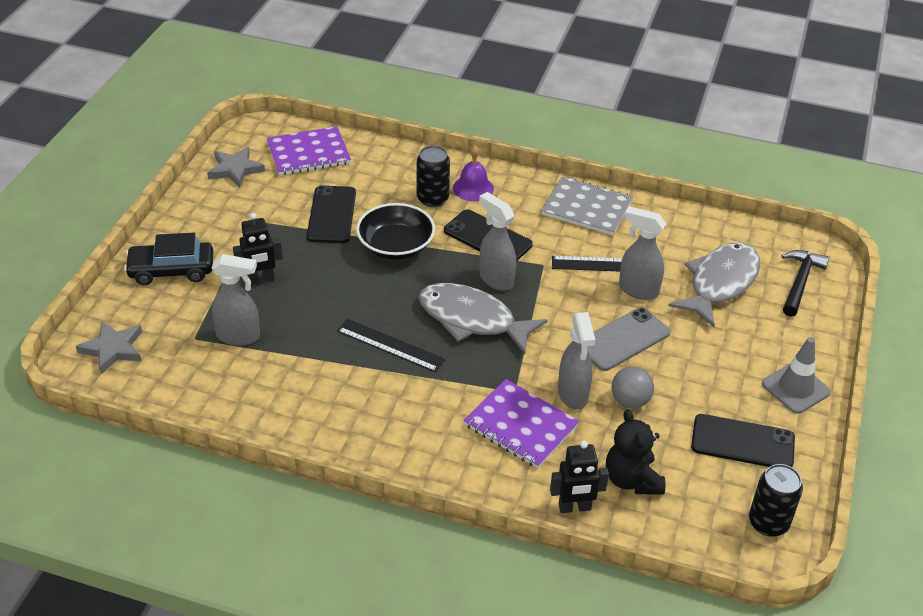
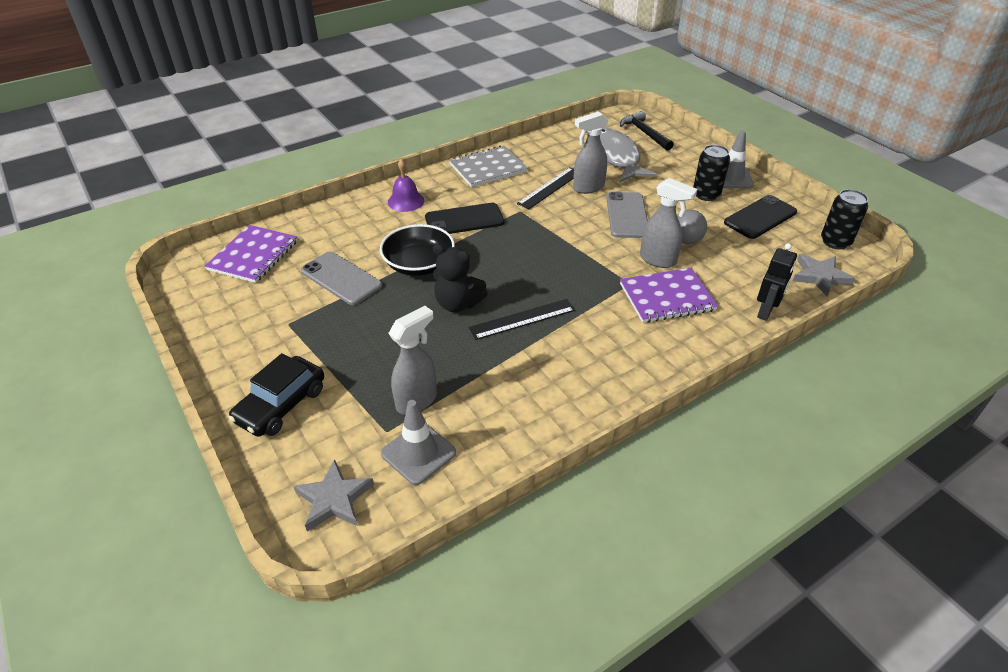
camera: 50 degrees left, 0 degrees up
(188, 367) = (418, 453): none -> grey traffic cone
(235, 169) = (211, 304): grey star -> grey star (820, 277)
(260, 280) = (364, 354): black robot -> none
(331, 215) = (341, 278): black phone -> grey phone
(432, 199) = (392, 223): black can -> black can (706, 194)
(472, 319) = (539, 267): grey fish -> none
(496, 279) = (510, 237): grey spray bottle -> none
(632, 480) = (758, 275): black teddy bear -> black teddy bear (458, 304)

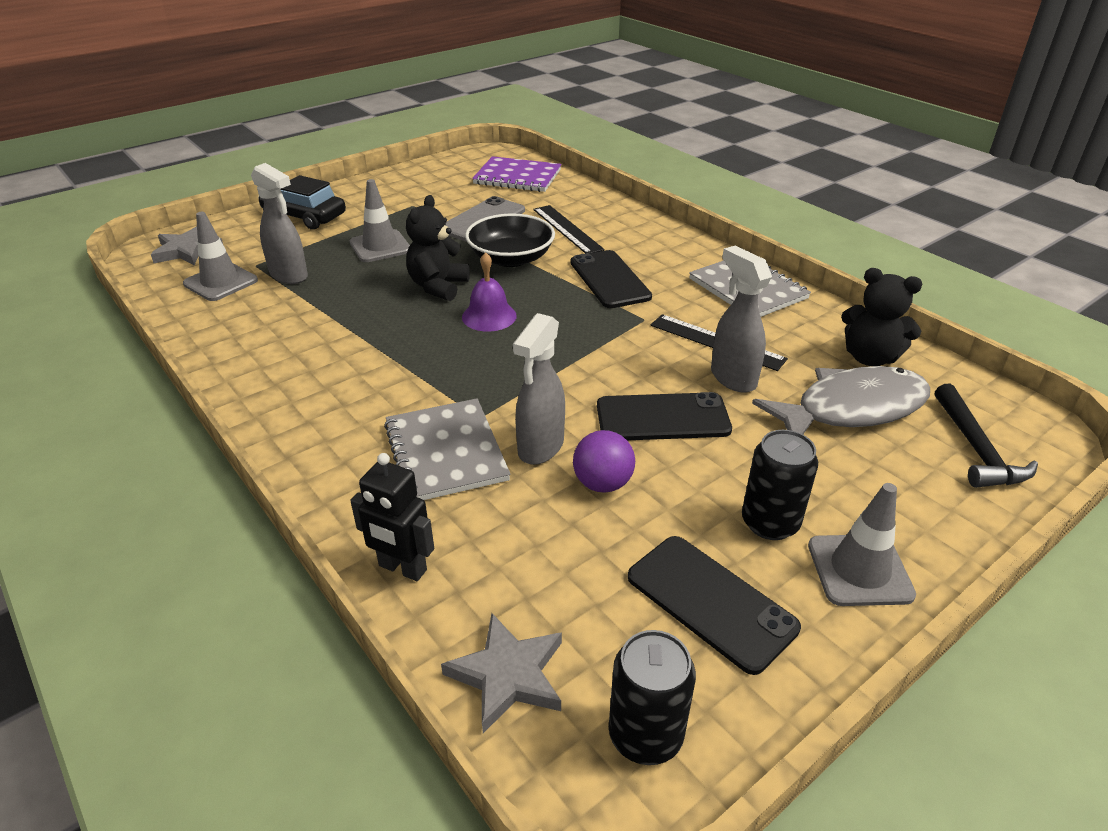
camera: 85 degrees right, 5 degrees down
(373, 341) = (380, 246): none -> grey traffic cone
(406, 201) = (640, 239): purple bell -> purple bell (489, 316)
(522, 319) = (406, 329): black ruler -> black ruler (567, 229)
(569, 143) = (870, 357): none -> black teddy bear
(627, 215) = (662, 418): grey phone -> black phone
(644, 133) = (976, 448): black hammer -> black hammer turned 120 degrees clockwise
(667, 297) = (446, 452): purple notebook -> grey notebook
(686, 240) = (602, 483): grey ball -> purple ball

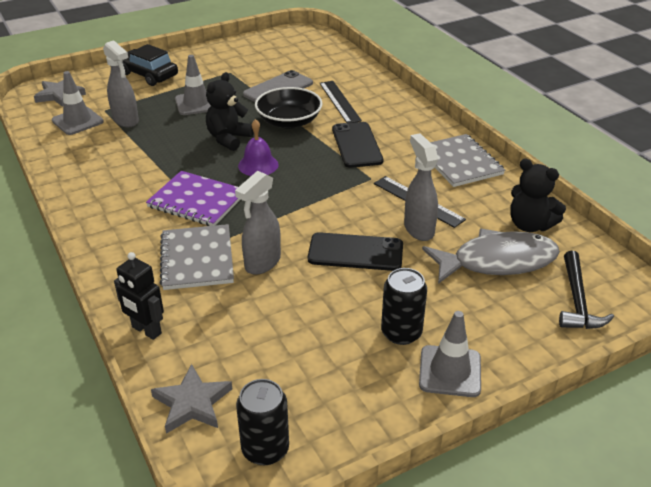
camera: 10 degrees right, 0 degrees up
(517, 177) = (317, 55): purple notebook -> purple notebook (197, 201)
(602, 483) = (296, 292): purple ball -> none
(711, 602) = (339, 377): black phone -> none

